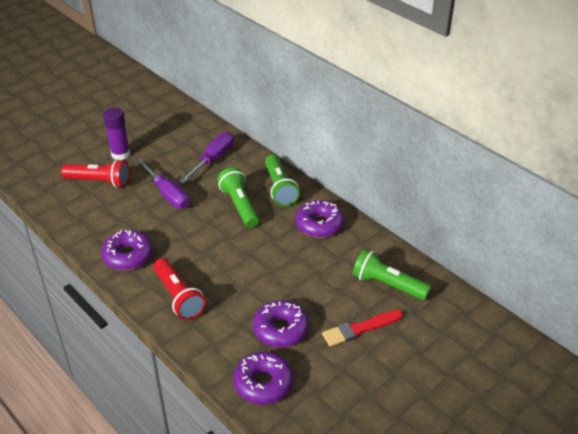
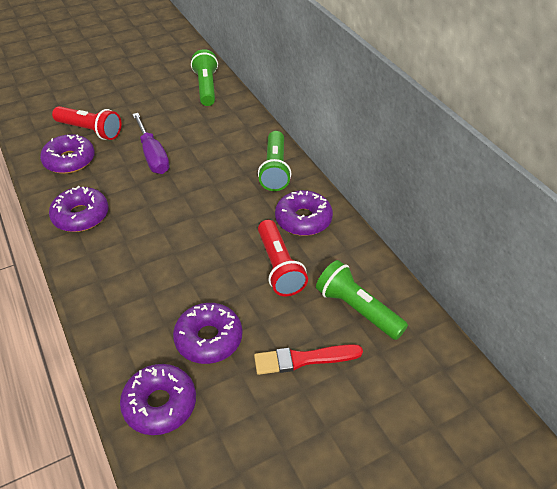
camera: 15 degrees right, 5 degrees up
(93, 211) = (69, 160): none -> purple donut
(120, 154) = (124, 106): purple glue stick -> none
(178, 296) = (112, 273): red flashlight -> red flashlight (279, 267)
(213, 159) = (217, 126): purple screwdriver -> none
(239, 205) = (223, 181): green flashlight -> green flashlight (206, 87)

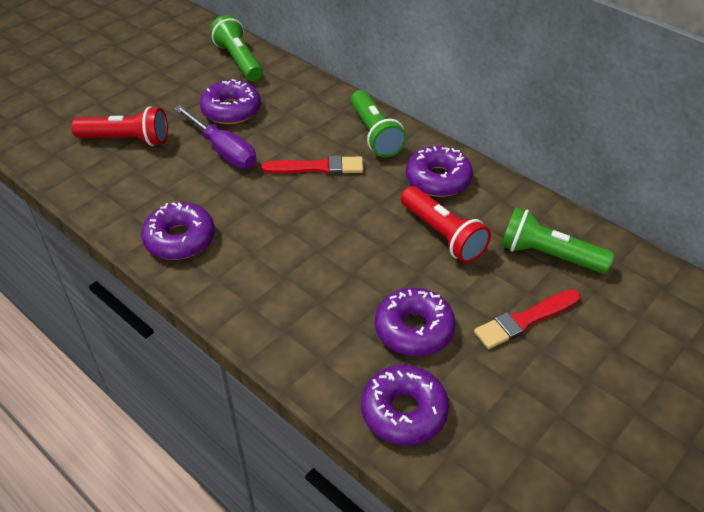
camera: 20 degrees left, 0 degrees up
(69, 160) = (123, 180): purple donut -> purple donut (231, 110)
(214, 186) = (317, 167): none -> red brush

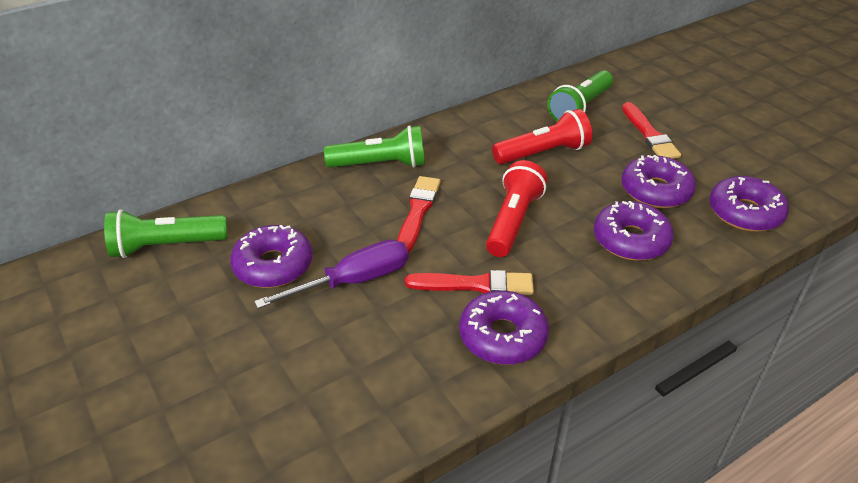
camera: 75 degrees left, 5 degrees down
(127, 139) = (280, 377): red flashlight -> red flashlight (512, 221)
(235, 215) = (474, 284): none -> red brush
(438, 179) = (467, 141): purple donut -> purple donut (630, 240)

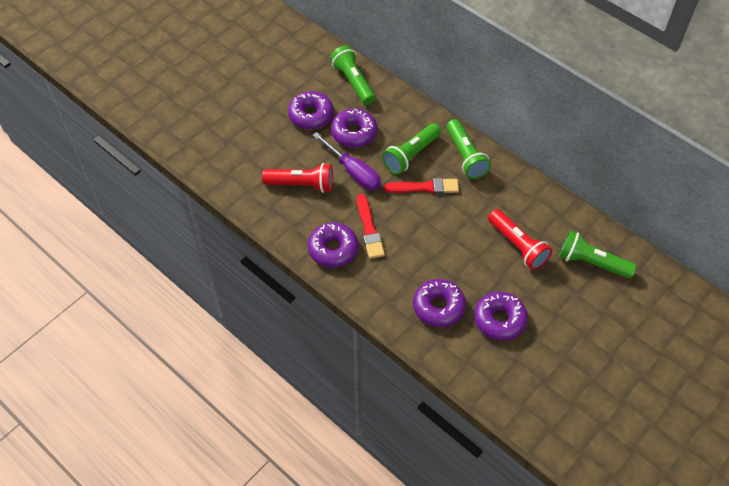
camera: 75 degrees right, 15 degrees up
(352, 213) = (411, 155): none -> green flashlight
(512, 221) = (434, 239): red flashlight -> red flashlight (301, 184)
(649, 134) = (573, 313): red brush -> none
(745, 213) = (495, 377): purple donut -> purple donut (311, 115)

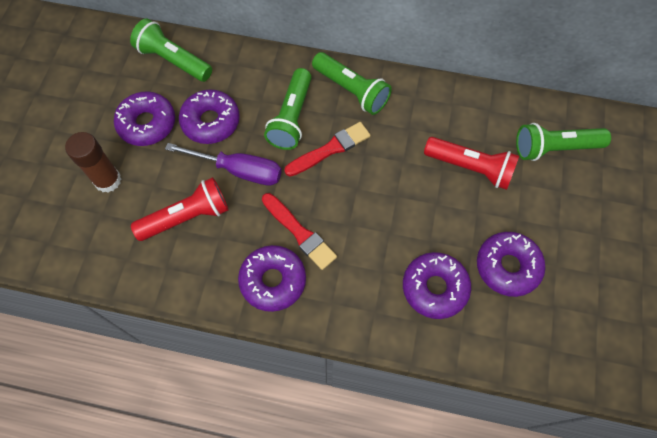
camera: 30 degrees left, 10 degrees up
(265, 139) = (108, 180): none -> brown glue stick

